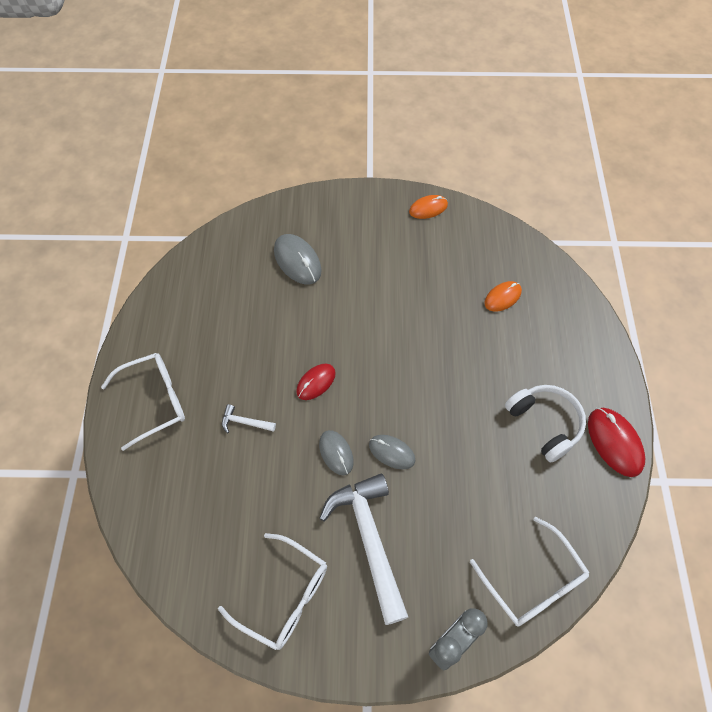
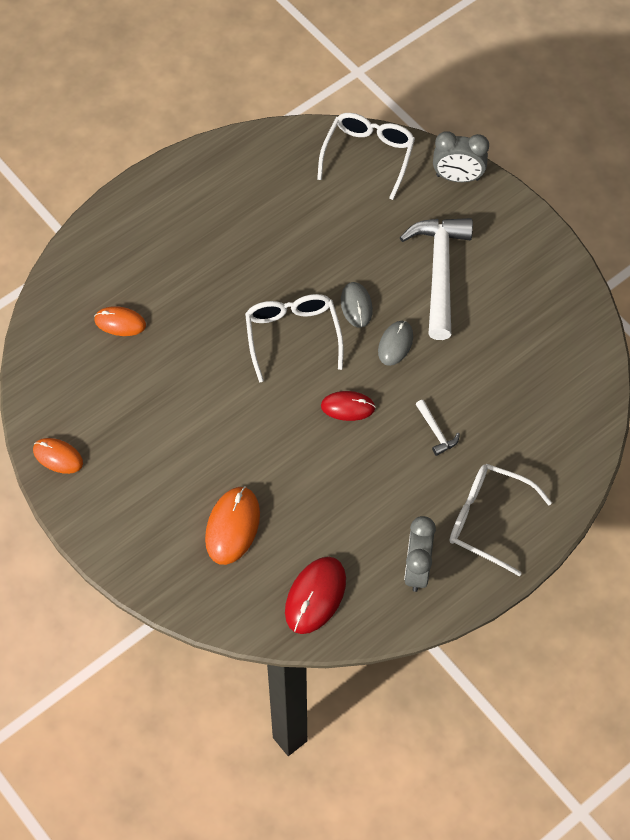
camera: 130 degrees left, 0 degrees up
(169, 334) = (417, 569): none -> grey clock
(284, 596) = (533, 296): white glasses -> white glasses (292, 335)
(297, 261) = (232, 526): grey mouse -> orange mouse
(369, 540) = (439, 272): white hammer -> white hammer turned 150 degrees clockwise
(545, 424) = (228, 218): white headphones -> none
(614, 442) = (202, 164): red mouse -> red mouse (315, 596)

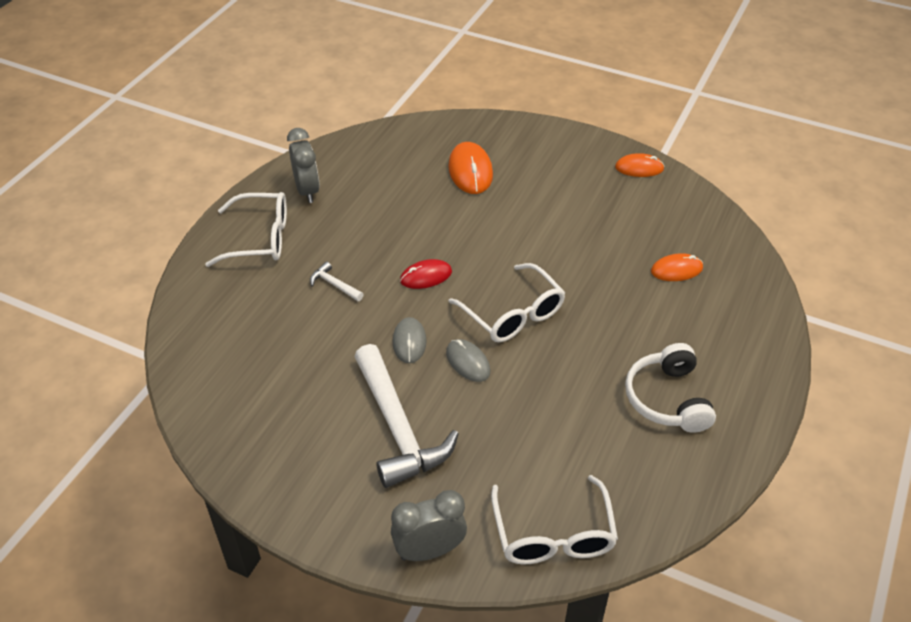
camera: 155 degrees right, 15 degrees down
(220, 214) = (667, 399): none -> white headphones
(315, 596) = (380, 153): red mouse -> none

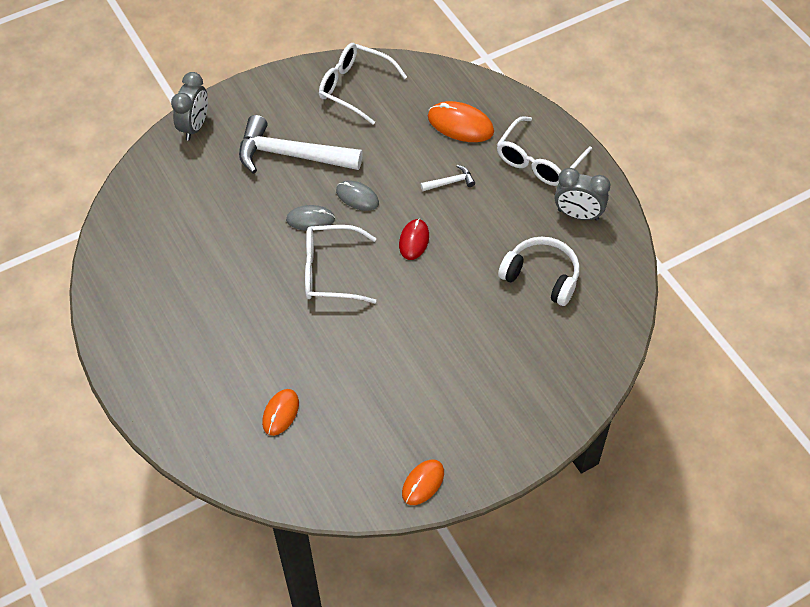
camera: 125 degrees right, 10 degrees up
(470, 171) = (520, 343): orange mouse -> orange mouse (460, 124)
(553, 535) = (148, 187): white glasses -> white glasses (354, 87)
(667, 399) = (177, 313): white headphones -> white headphones (541, 276)

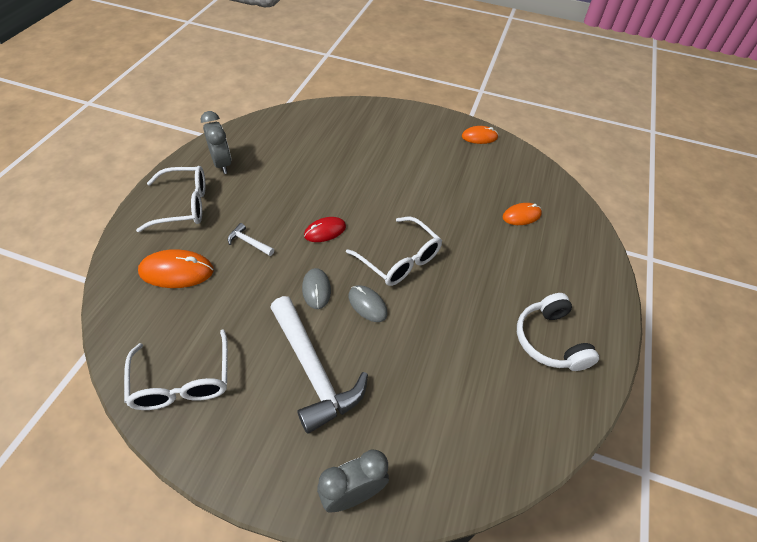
camera: 135 degrees left, 5 degrees down
(460, 124) = (176, 271): orange mouse -> orange mouse turned 75 degrees counterclockwise
(541, 276) = (292, 157): white headphones -> white headphones (550, 340)

